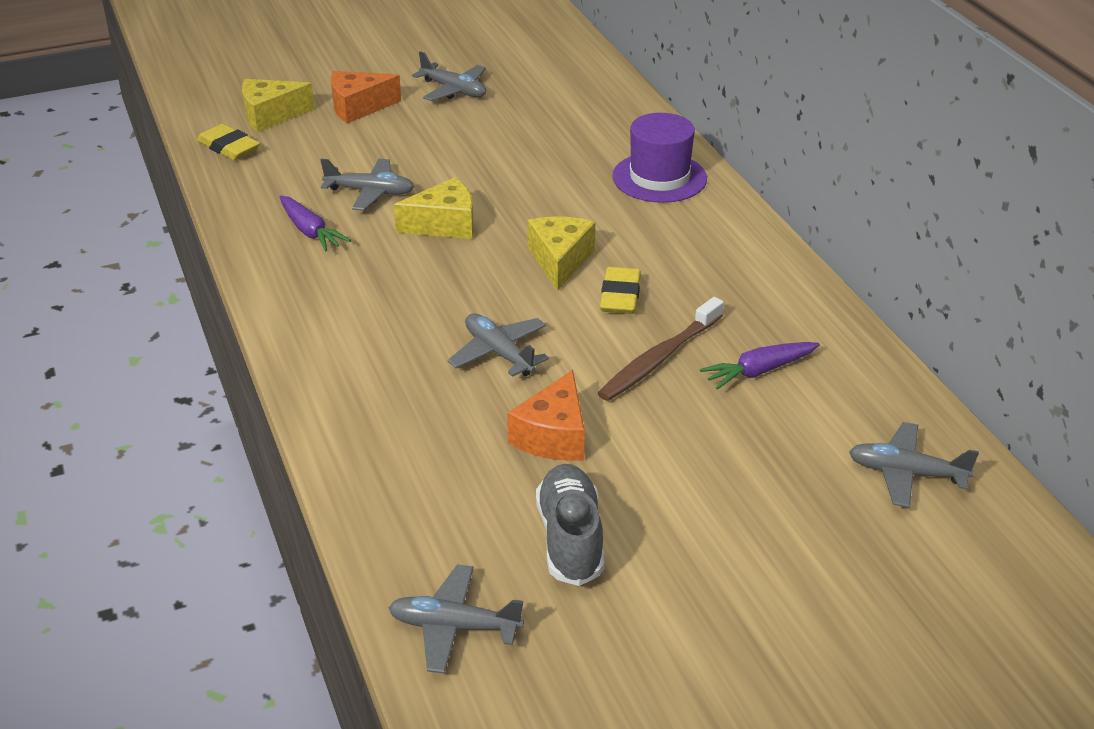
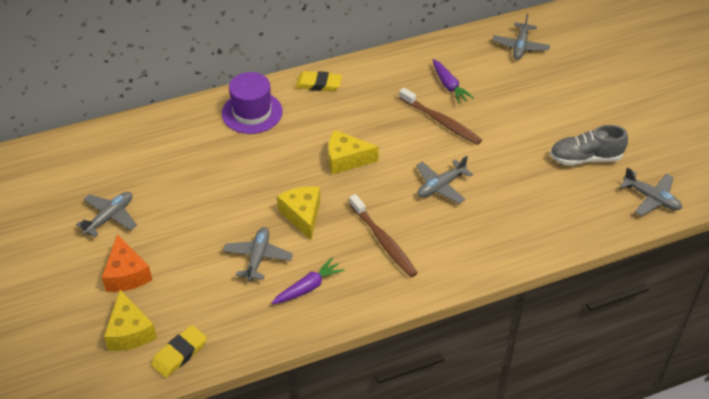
camera: 90 degrees left, 10 degrees up
(386, 294) = (383, 241): none -> brown toothbrush
(454, 627) = (651, 198): grey plane -> grey plane turned 60 degrees counterclockwise
(553, 436) = (510, 163): orange cheese -> none
(620, 296) = (383, 134): yellow eraser -> yellow eraser (318, 84)

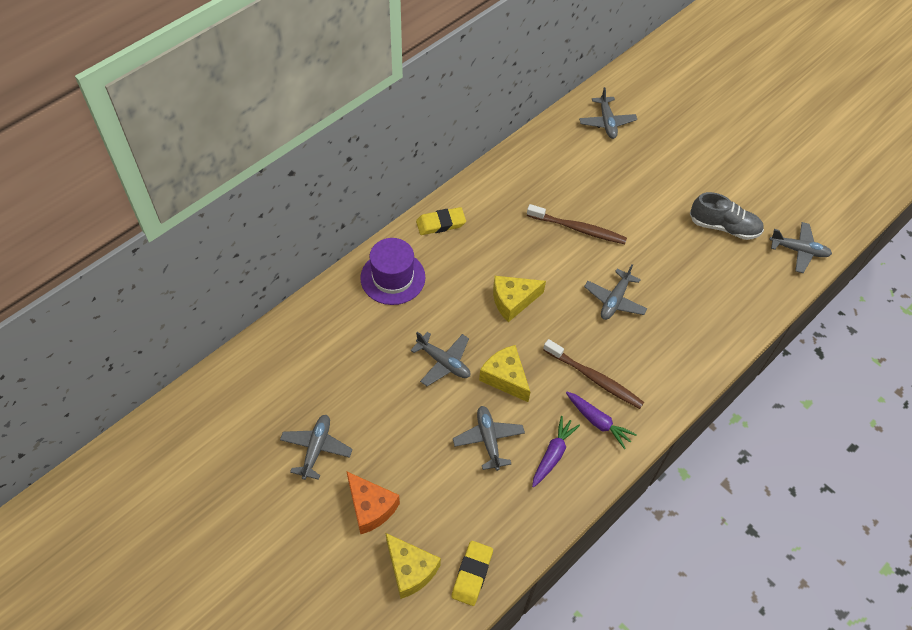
camera: 25 degrees left, 10 degrees up
(255, 187) = (443, 362): none -> grey plane
(449, 86) = (565, 186): purple carrot -> purple carrot (598, 422)
(585, 158) = (724, 227): grey shoe -> grey shoe turned 135 degrees counterclockwise

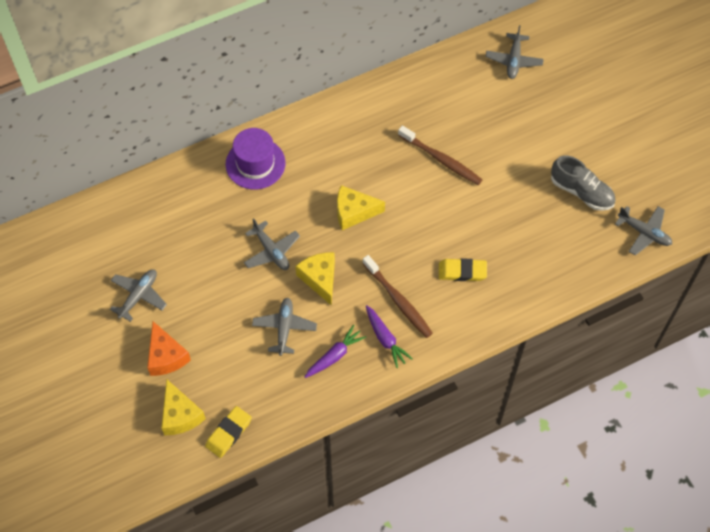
camera: 20 degrees right, 5 degrees up
(441, 223) = (317, 123): yellow eraser -> yellow eraser (462, 271)
(614, 300) = (446, 235): grey plane -> none

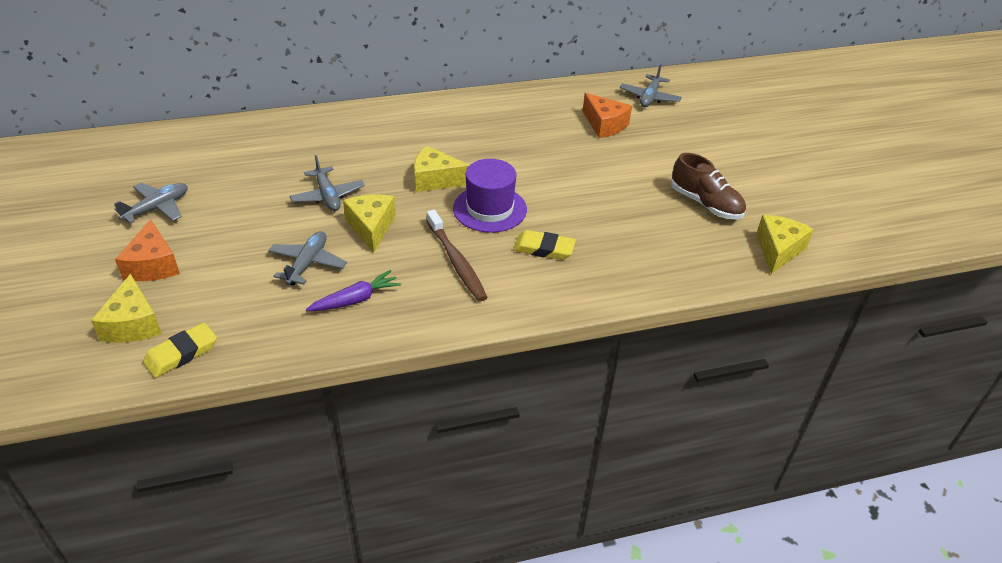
camera: 10 degrees right, 20 degrees down
(255, 163) = (346, 128): purple hat -> purple hat (490, 209)
(385, 339) = (426, 294): purple carrot -> none
(441, 159) = (549, 155): brown toothbrush -> none
(480, 108) = (604, 125): none -> orange cheese
(581, 192) = (705, 204): grey shoe -> brown shoe
(644, 233) = (778, 250): grey plane -> yellow cheese

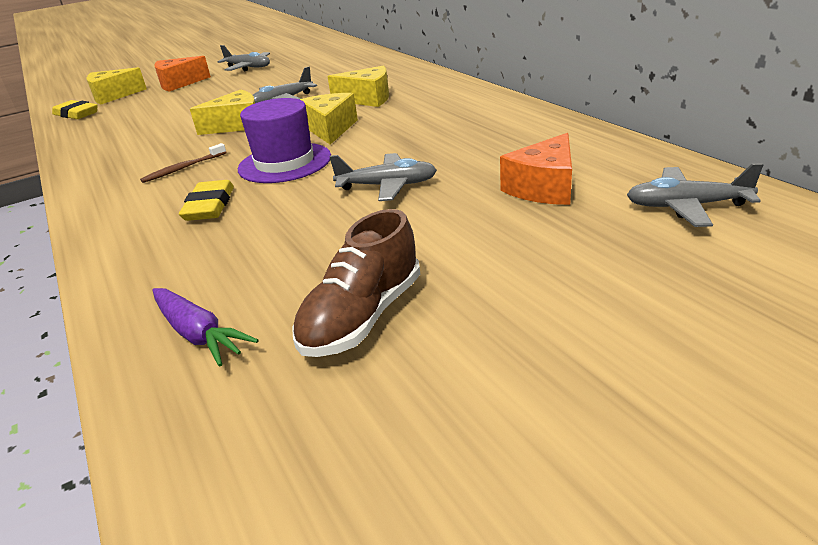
camera: 80 degrees right, 10 degrees down
(307, 264) = (180, 119): grey plane -> grey plane (387, 186)
(356, 300) = (127, 144): purple carrot -> purple carrot (198, 334)
(456, 261) = (183, 168): brown toothbrush -> brown toothbrush, size x0.59
(778, 250) = (224, 439): yellow cheese -> yellow cheese (367, 99)

